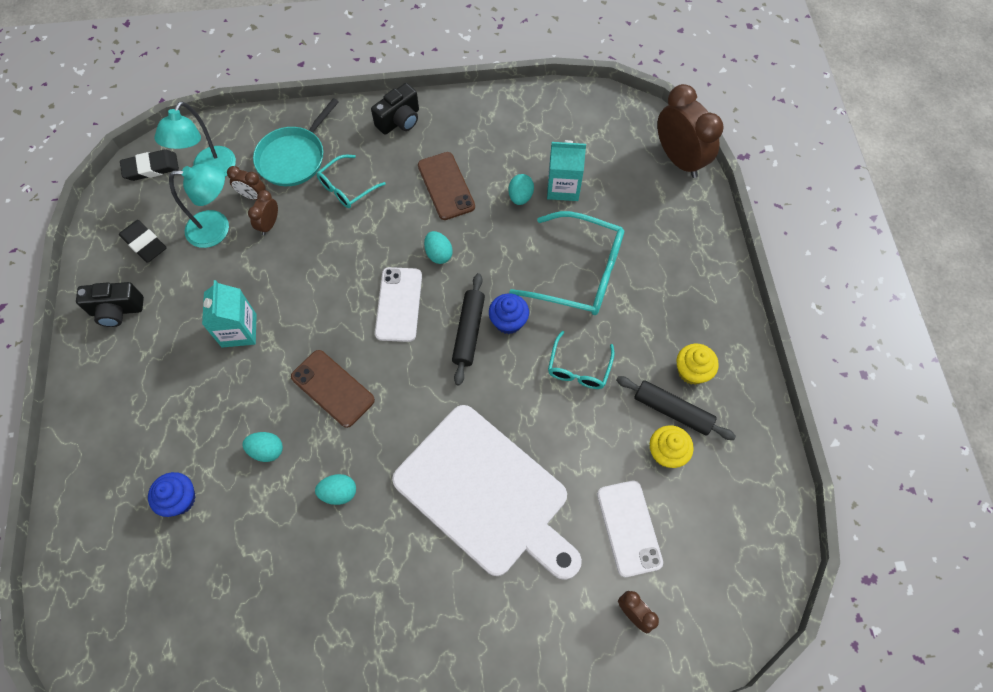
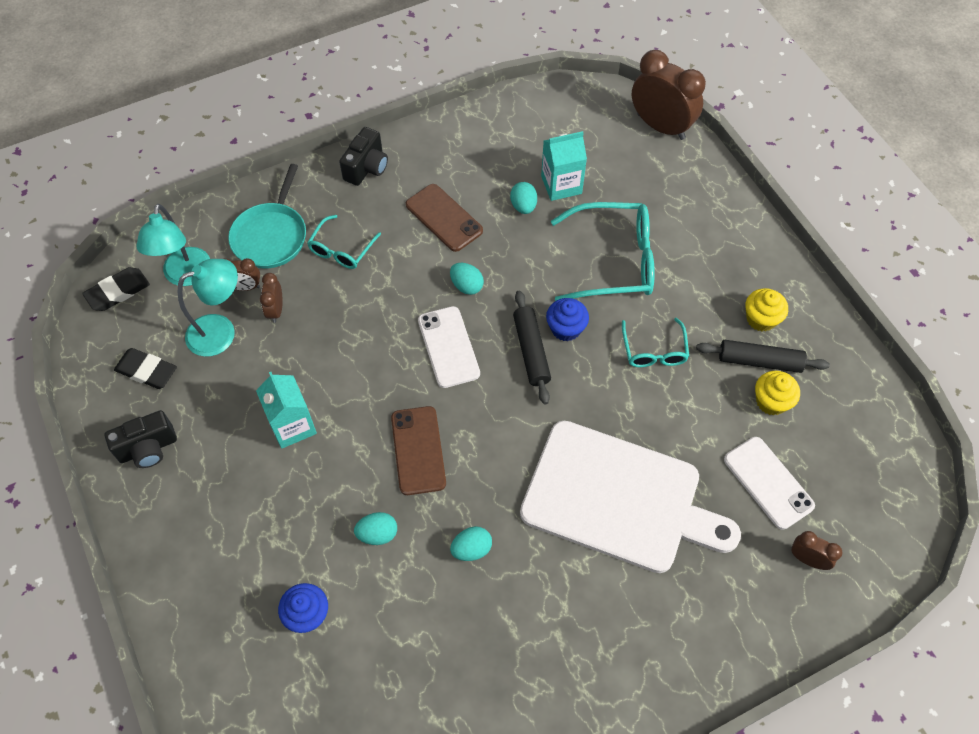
camera: 20 degrees left, 5 degrees down
(332, 388) = (418, 450): brown phone -> brown phone turned 60 degrees clockwise

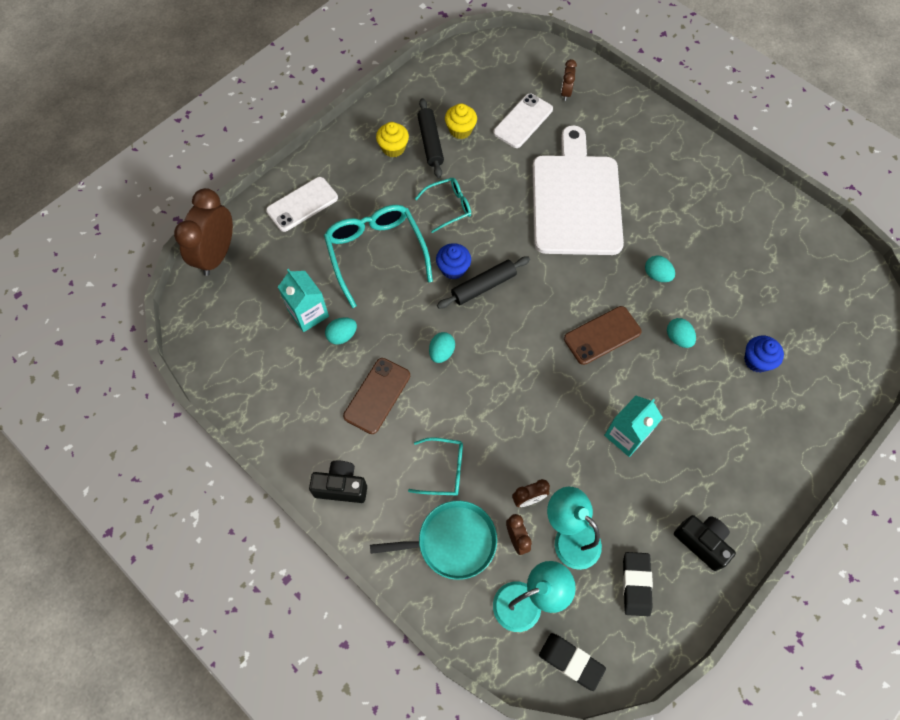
camera: 110 degrees left, 5 degrees up
(448, 347) = (505, 346): white phone -> white phone (302, 204)

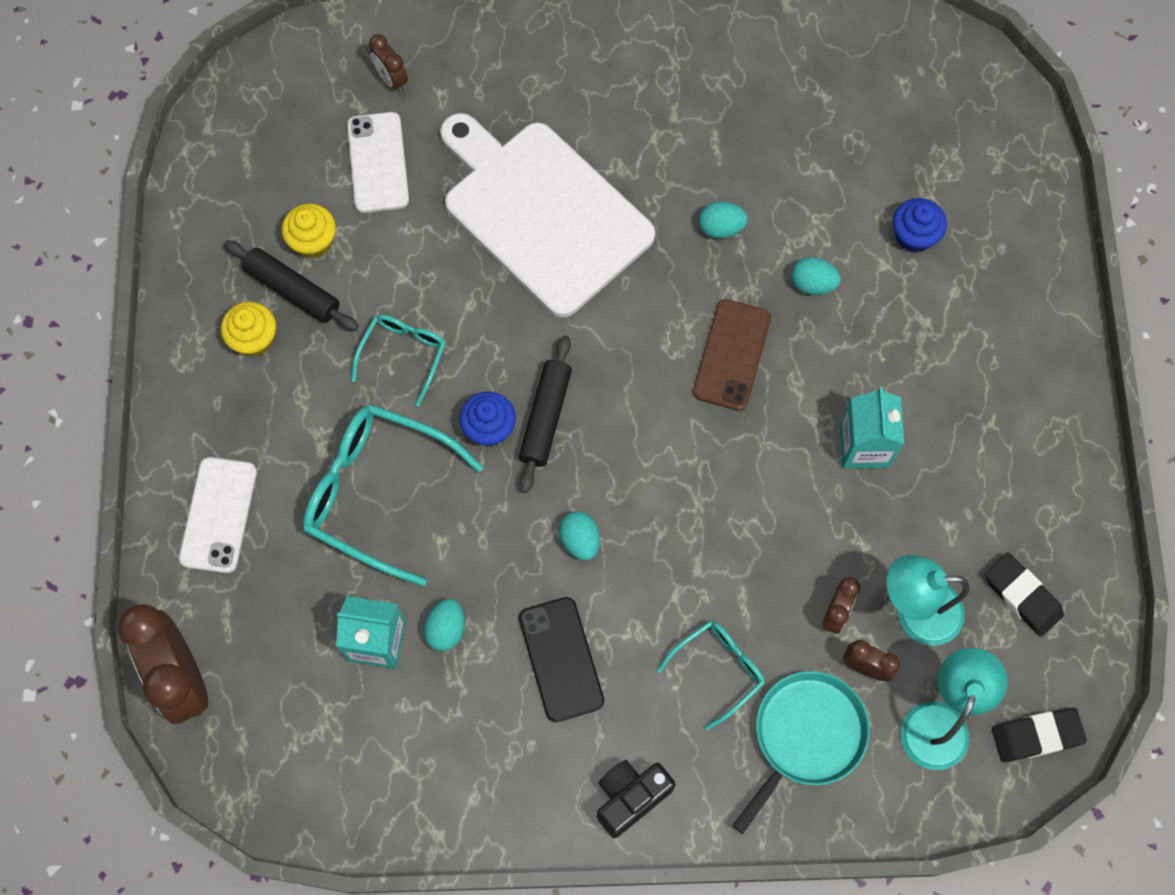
camera: 45 degrees left, 5 degrees up
(377, 395) = (561, 659): brown phone -> black phone
(701, 542) = (1041, 490): black camera -> none

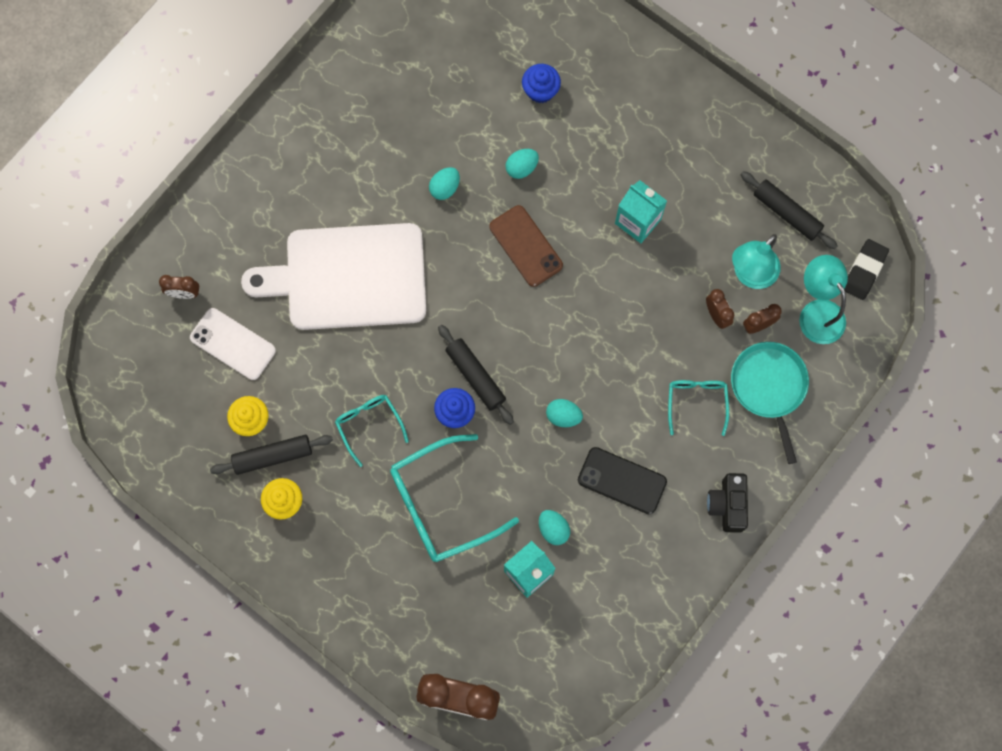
camera: 50 degrees left, 5 degrees up
(218, 515) = (378, 605): white phone -> none
(1022, 596) = (786, 213): black eraser -> black rolling pin

